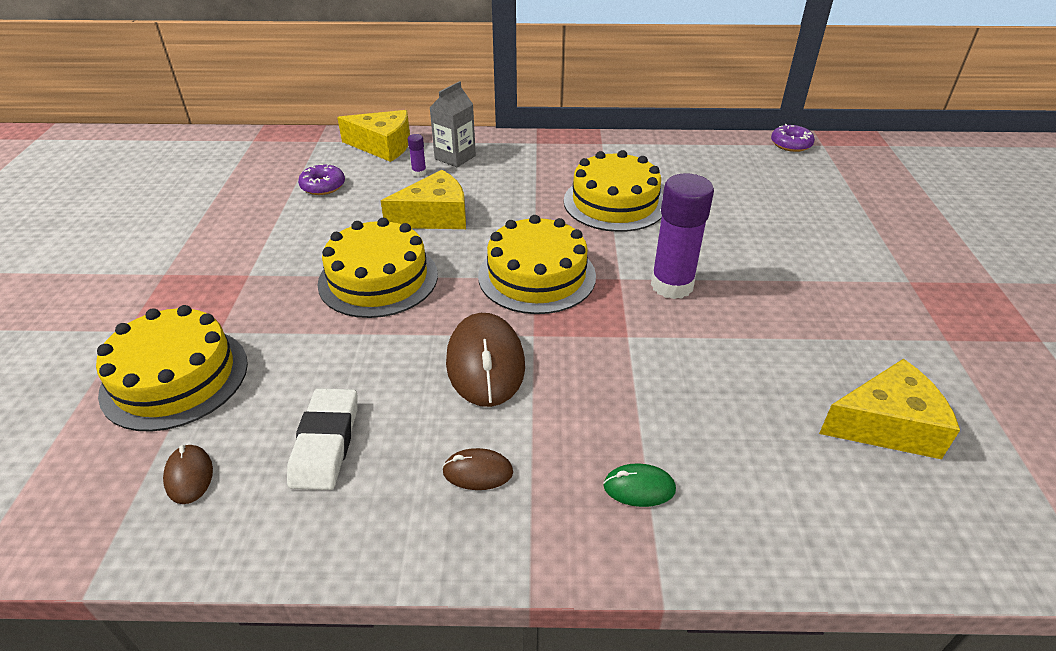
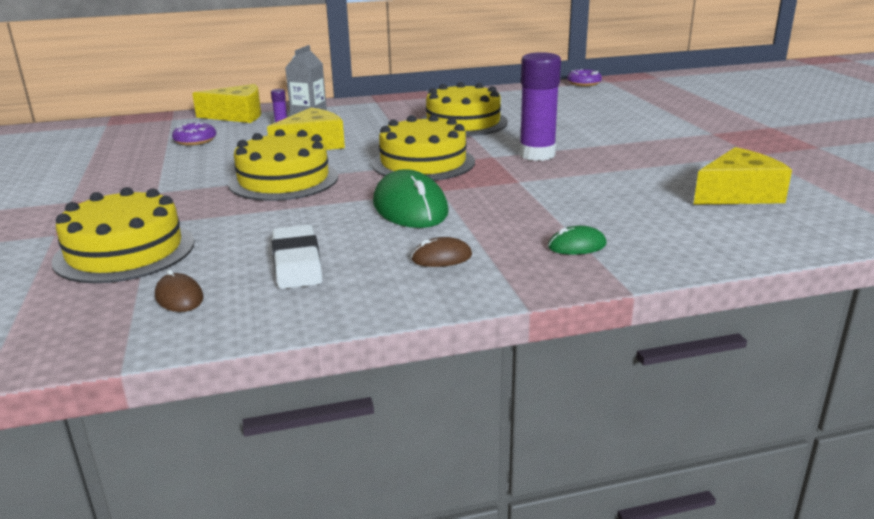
camera: 15 degrees left, 15 degrees down
(485, 363) = (410, 208): brown mouse -> green mouse

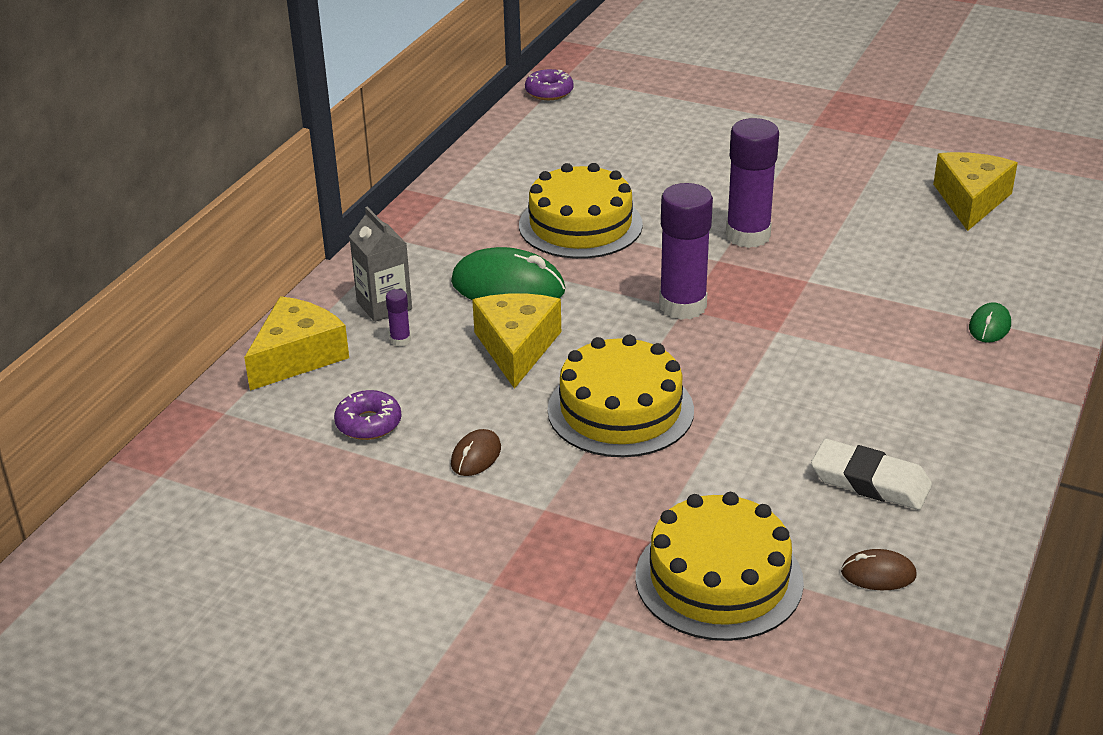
camera: 50 degrees left, 10 degrees up
(410, 208) = (804, 367): green mouse -> green mouse (508, 287)
(423, 163) = (682, 306): yellow cake -> purple glue stick
(441, 257) = (942, 400): brown mouse -> brown mouse (476, 456)

